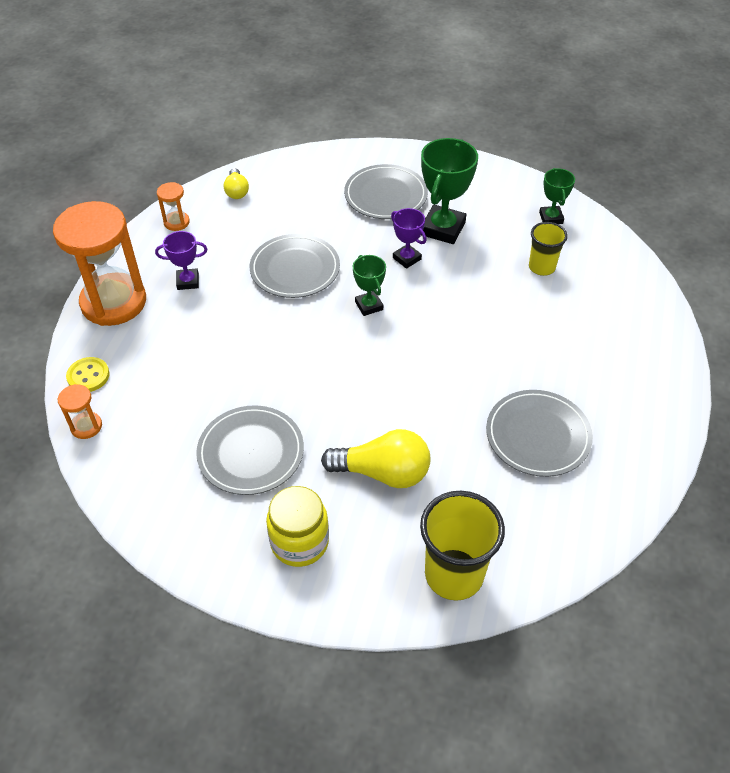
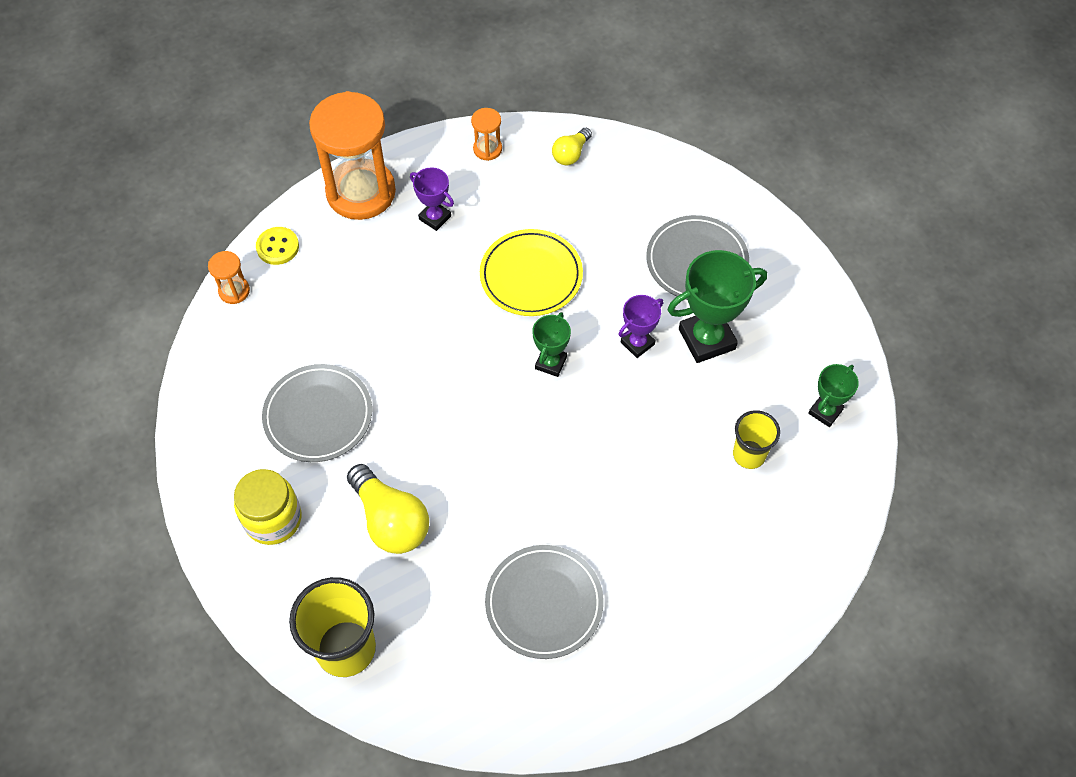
camera: 45 degrees right, 10 degrees up
(295, 269) = (531, 275): grey plate -> yellow plate
(407, 258) = (637, 343): purple trophy -> purple trophy turned 45 degrees clockwise

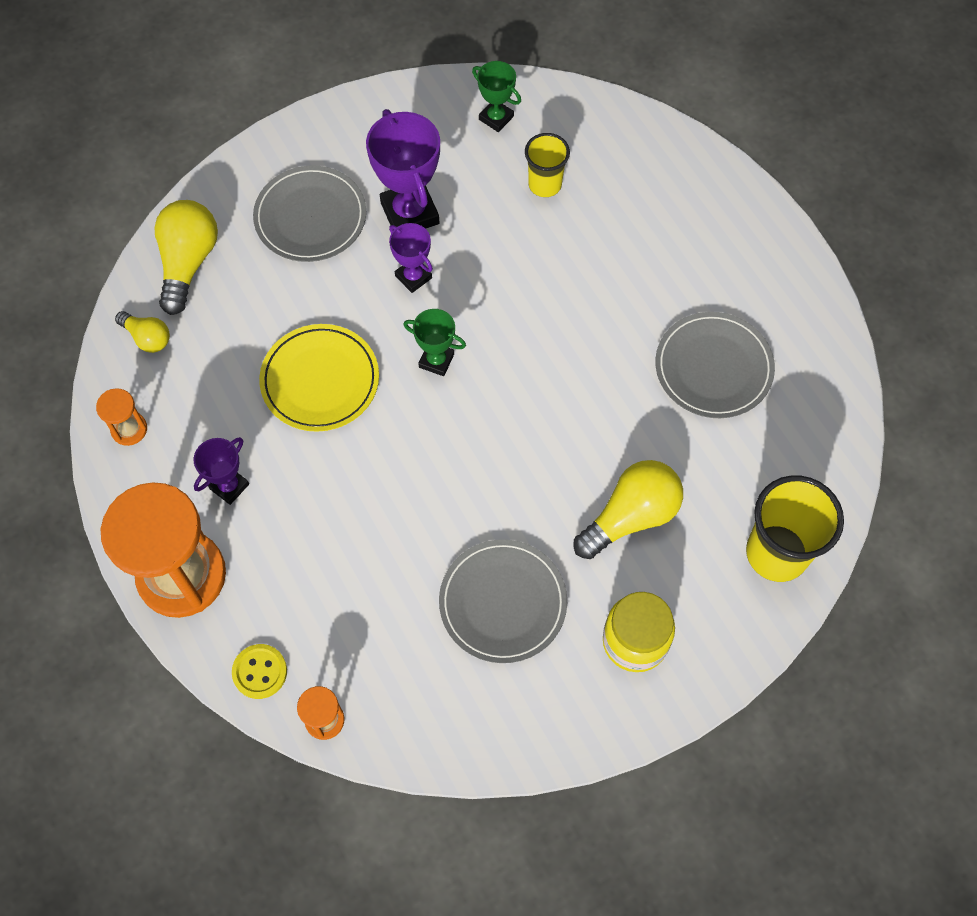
camera: 90 degrees left, 5 degrees up
(644, 176) = (188, 263): none -> yellow light bulb
(707, 339) = (410, 213): green trophy -> purple trophy

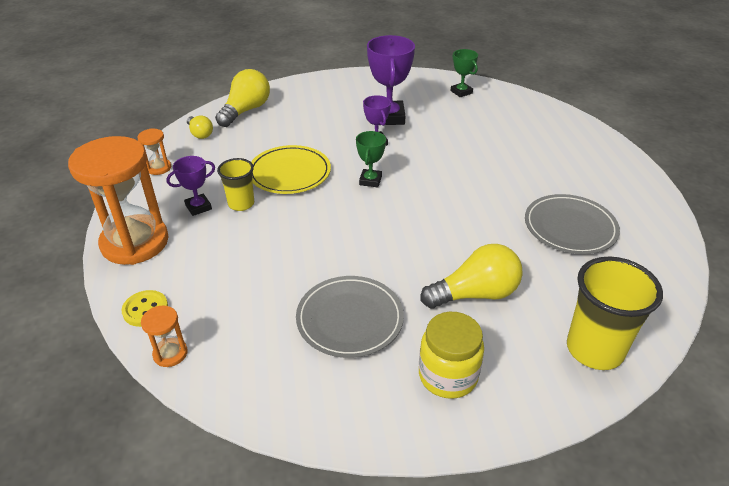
camera: 20 degrees right, 25 degrees down
(310, 217) = (328, 107): grey plate -> none
(436, 360) = (370, 180): green trophy -> green trophy turned 60 degrees clockwise
(545, 184) = (480, 122): yellow cup -> yellow cup (241, 204)

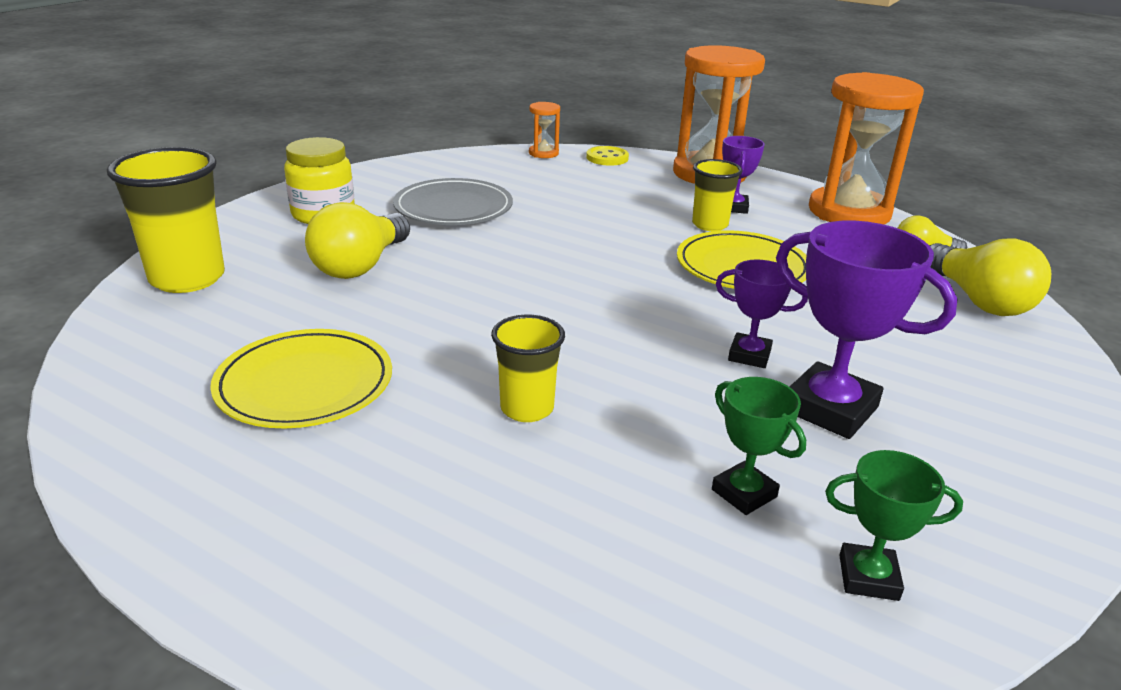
camera: 130 degrees right, 10 degrees down
(159, 168) = (849, 212): orange hourglass -> orange hourglass, size x2.34
(370, 180) = (648, 305): green trophy -> green trophy (744, 493)
(489, 170) = (527, 408): none -> yellow cup
(570, 227) = (305, 384): grey plate -> yellow plate

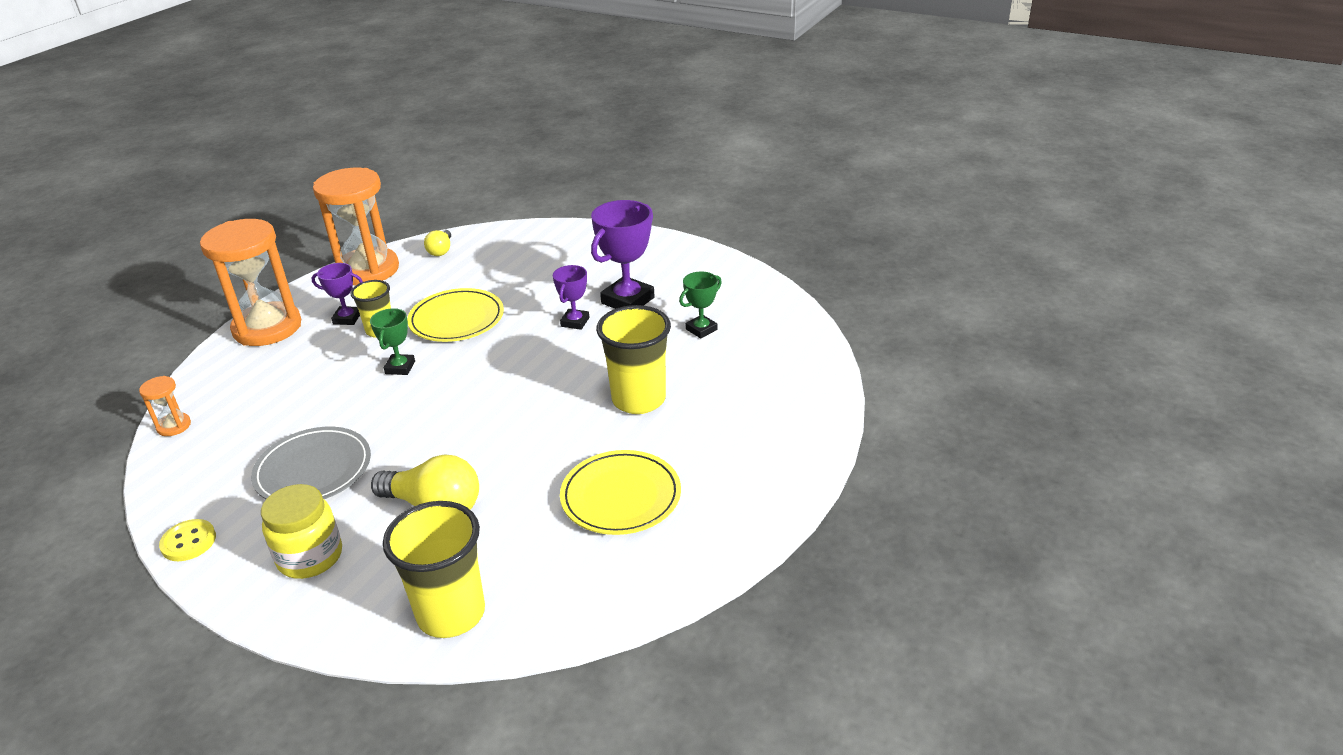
camera: 90 degrees left, 5 degrees up
(527, 408) = (638, 400): yellow cup -> yellow cup, size x1.68
(607, 158) = (204, 385): yellow button -> yellow button (188, 542)
(868, 577) = (749, 302): green trophy -> green trophy (400, 367)
(978, 300) = (509, 242): yellow light bulb -> none

